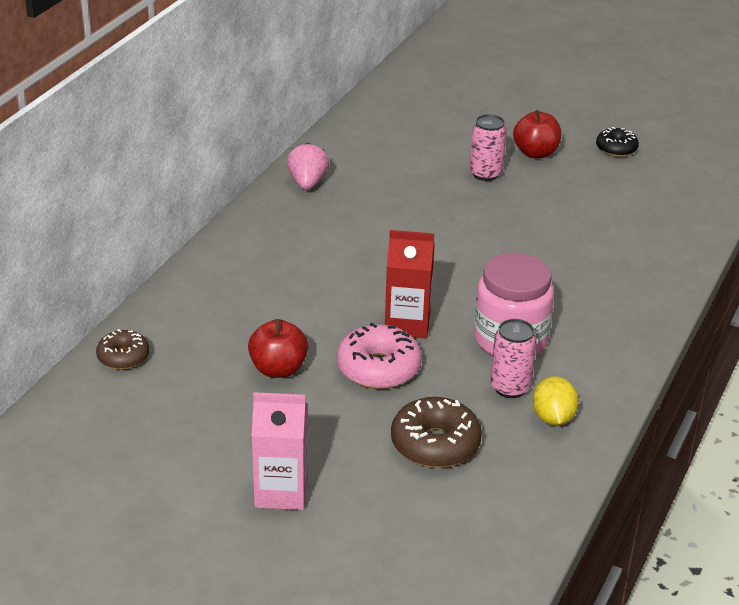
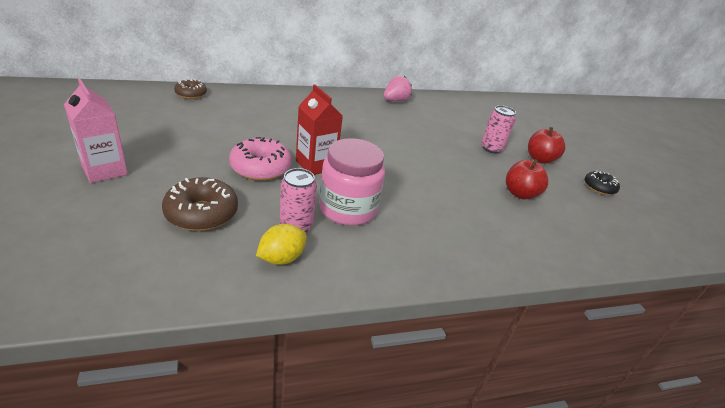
camera: 45 degrees right, 0 degrees up
(278, 369) = (225, 136): red apple -> red apple (520, 194)

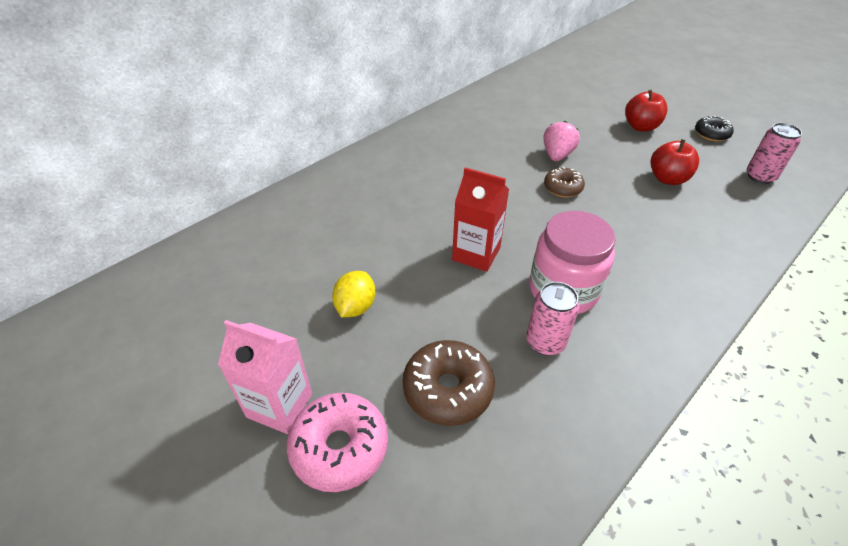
camera: 25 degrees left, 10 degrees up
(191, 94) = (235, 233): brown donut -> brown donut (562, 188)
(260, 168) = (432, 292): pink donut -> pink donut (340, 447)
(281, 258) = (577, 389): yellow lemon -> yellow lemon (355, 307)
(395, 101) = (451, 121): pink strawberry -> pink strawberry (557, 155)
(491, 148) = (593, 136): pink can -> pink can (760, 176)

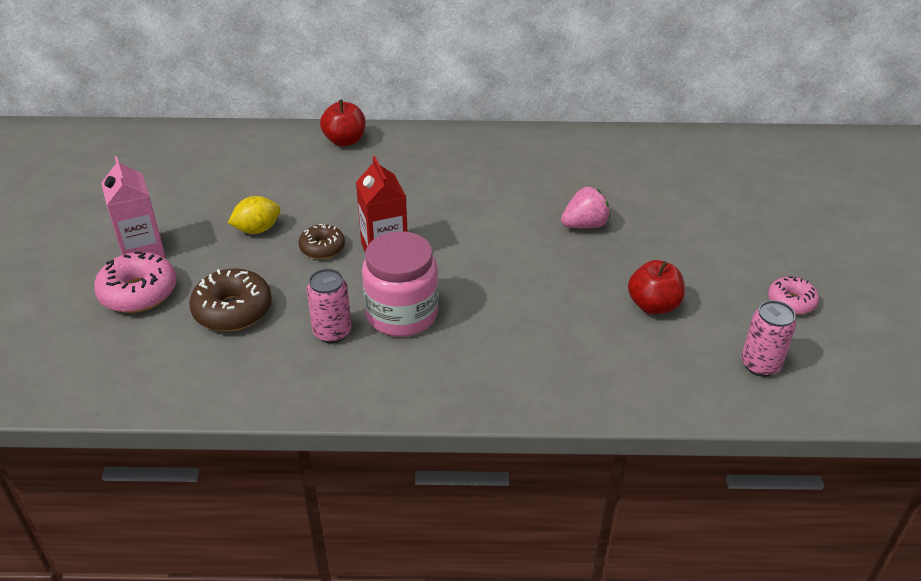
camera: 45 degrees right, 5 degrees down
(562, 188) = (538, 251): brown donut -> brown donut (322, 248)
(640, 127) = (722, 251): red apple -> red apple (345, 141)
(711, 134) = (791, 302): black donut -> pink donut

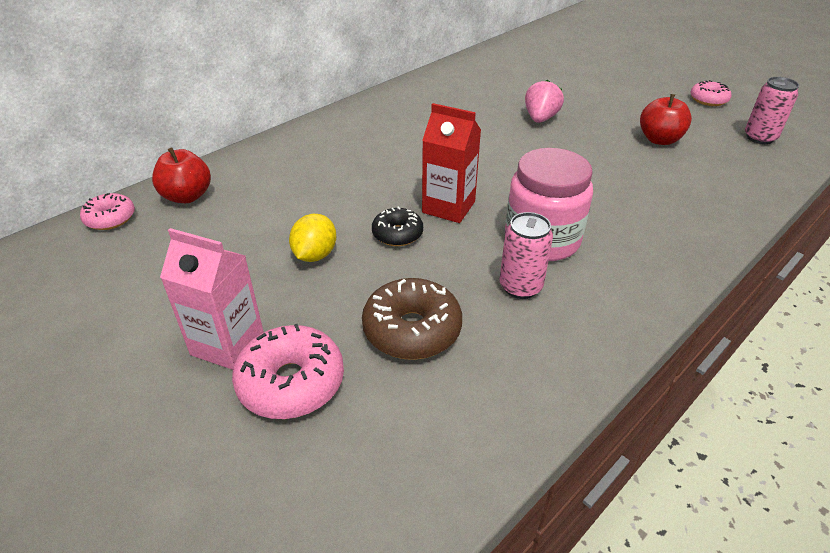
camera: 45 degrees left, 0 degrees up
(195, 136) = (110, 218): none -> pink donut
(322, 248) = (397, 234): brown donut -> black donut
(345, 141) = (273, 152): red apple -> red apple (187, 196)

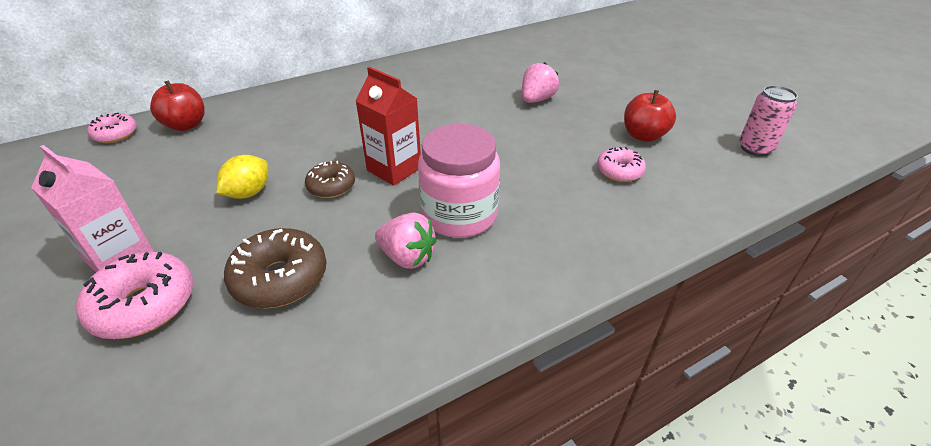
camera: 15 degrees right, 0 degrees up
(397, 234) = (331, 186): black donut -> brown donut
(520, 287) = (407, 257): pink can -> pink strawberry
(708, 100) = (722, 103): pink donut -> pink donut (619, 171)

